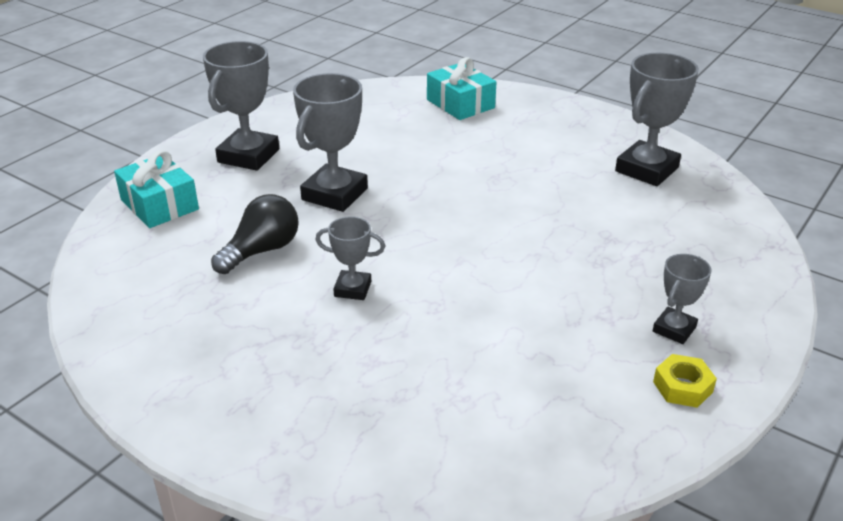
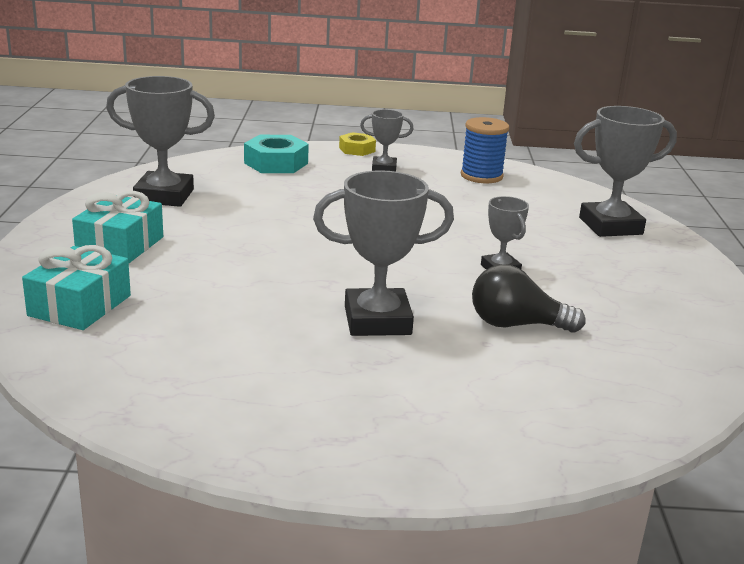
camera: 125 degrees left, 10 degrees down
(159, 205) = (539, 422): turquoise gift -> turquoise gift (120, 245)
(248, 156) = (364, 407): grey trophy -> grey trophy (610, 226)
(608, 406) = (481, 176): none -> blue spool
(682, 387) = (435, 162): yellow nut -> yellow nut (357, 149)
(722, 255) = (276, 163): none -> turquoise nut

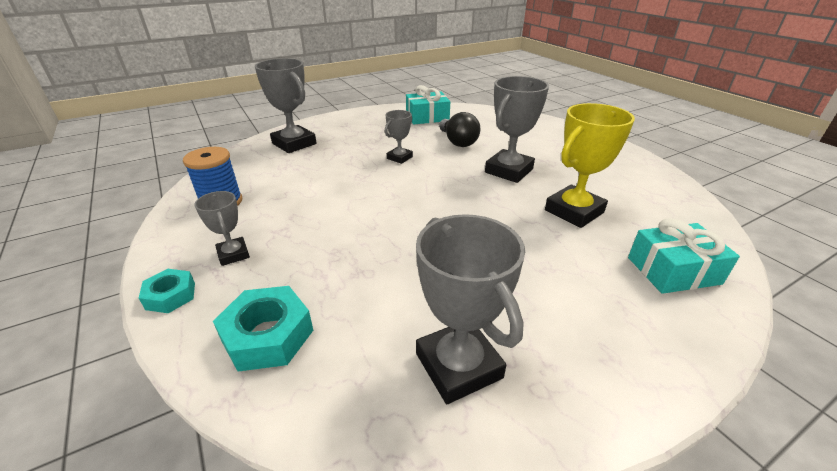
camera: 120 degrees left, 10 degrees up
(120, 245) = (587, 314): turquoise gift -> turquoise gift (427, 117)
(233, 312) = (574, 211): none -> yellow trophy
(357, 149) = (171, 296): yellow nut -> turquoise nut
(377, 320) = (508, 171): grey trophy -> grey trophy turned 75 degrees clockwise

